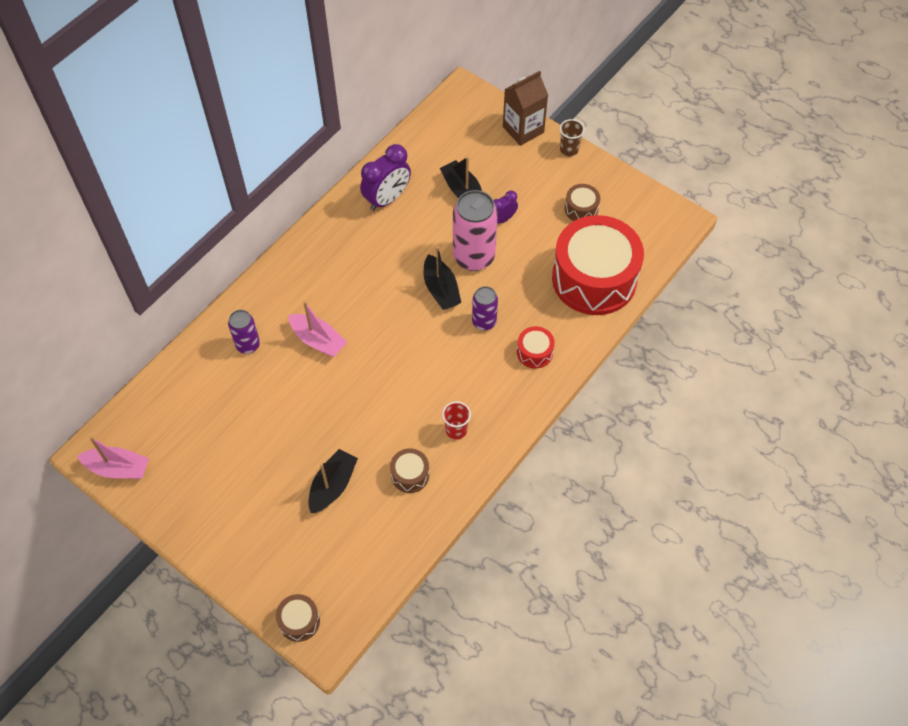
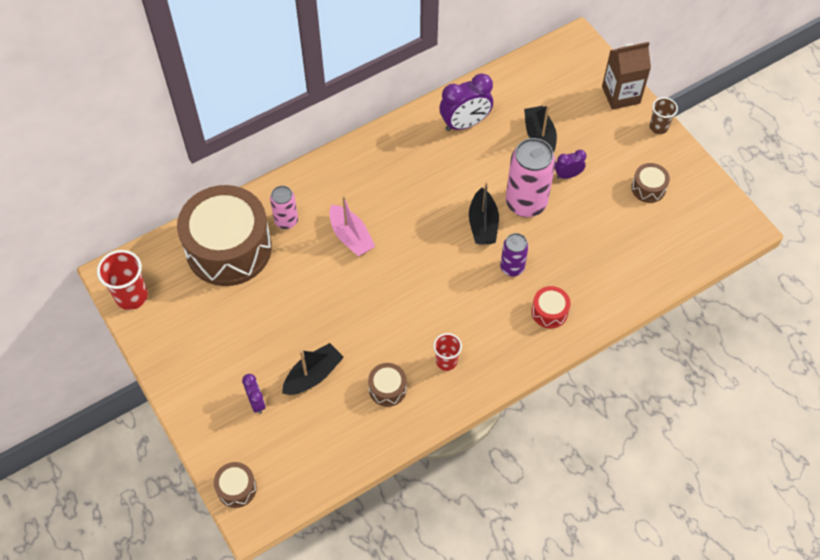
camera: 20 degrees right, 0 degrees up
(118, 468) = (131, 296): pink boat -> red cup
(200, 389) = (228, 248): none -> brown drum
(248, 345) = (286, 221): purple can -> pink can
(286, 531) = (256, 402): none -> purple clock
(594, 279) = (635, 259): red drum -> none

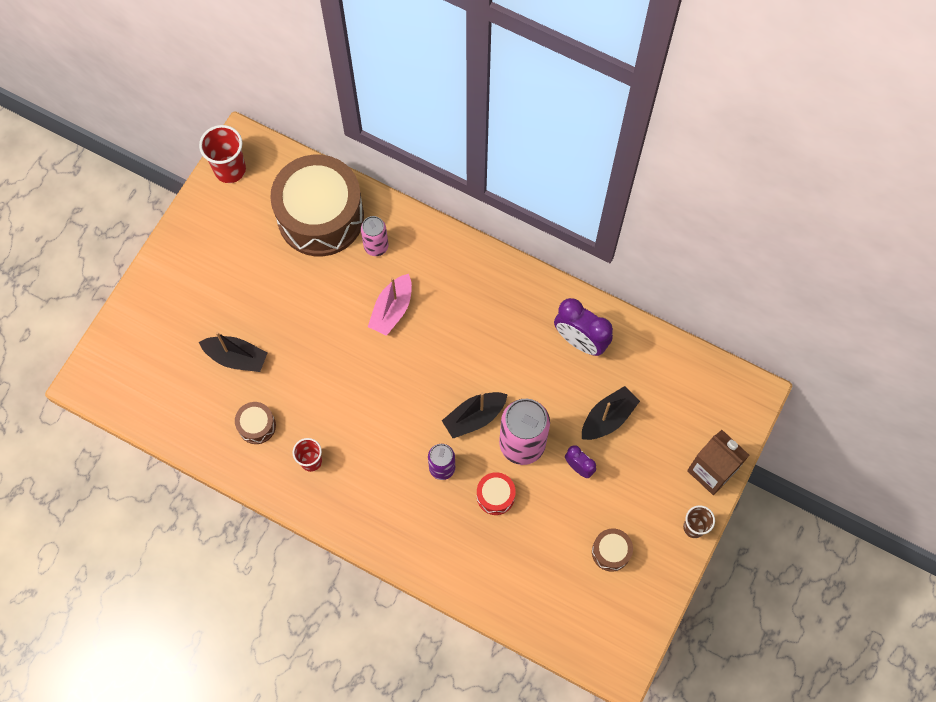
camera: 60 degrees right, 10 degrees up
(236, 488) = (102, 357): brown drum -> none
(256, 402) = (186, 327): purple clock -> none
(549, 312) = (413, 526): red drum -> red drum (495, 496)

